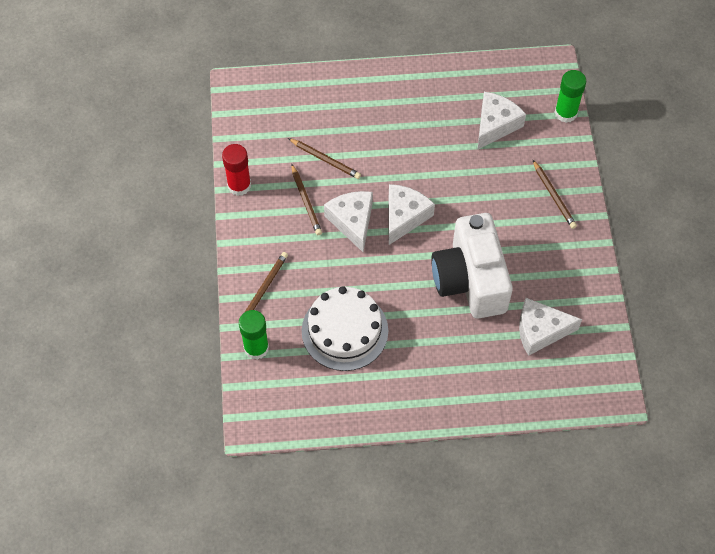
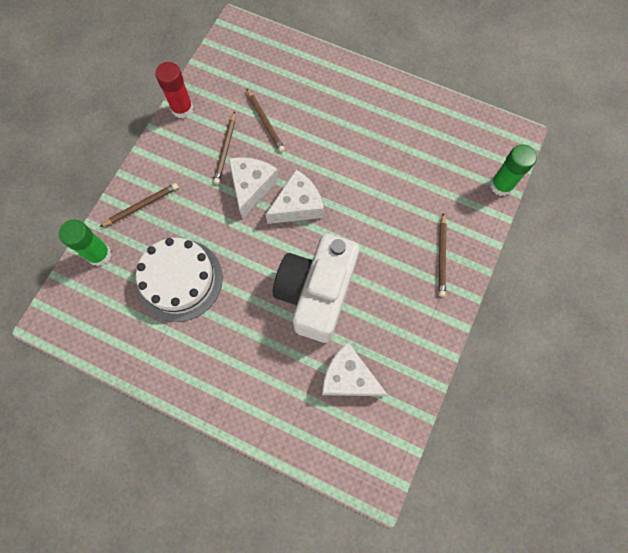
camera: 30 degrees right, 10 degrees up
(495, 125) = (430, 164): white cheese -> none

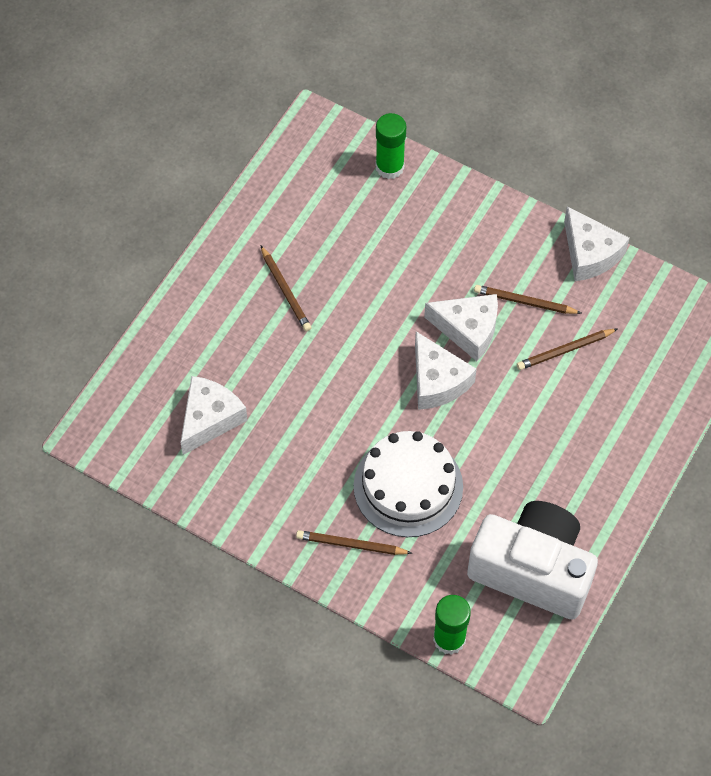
camera: 95 degrees right, 10 degrees down
(142, 206) = (450, 209): brown pencil -> brown pencil (285, 291)
(180, 280) = (349, 249): white cake -> white cake (408, 486)
(182, 109) = (589, 254): red glue stick -> white cheese
(316, 294) = (316, 393): white camera -> white camera (532, 570)

